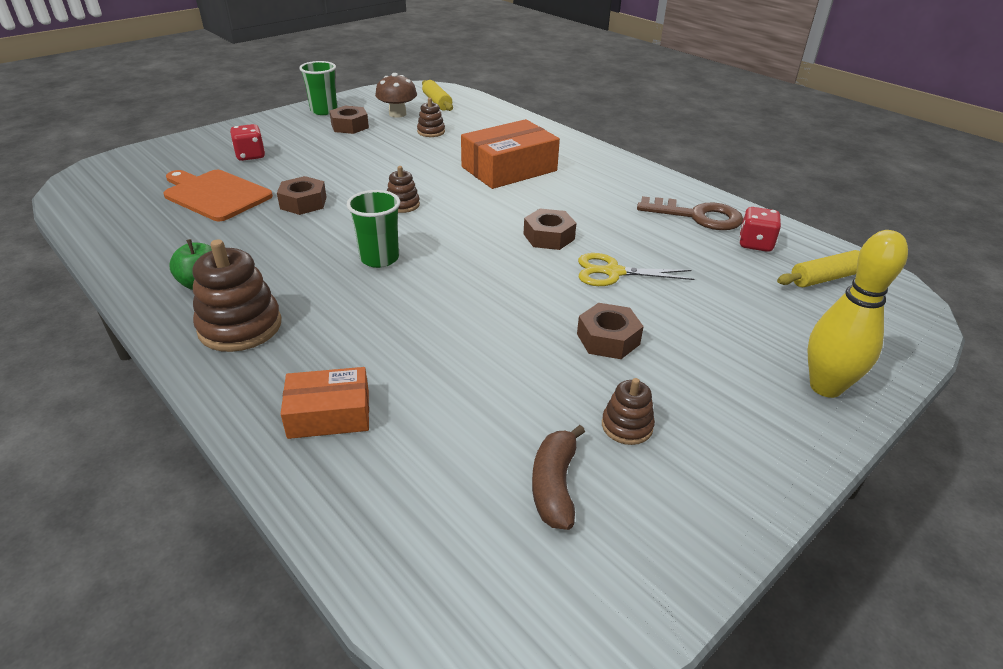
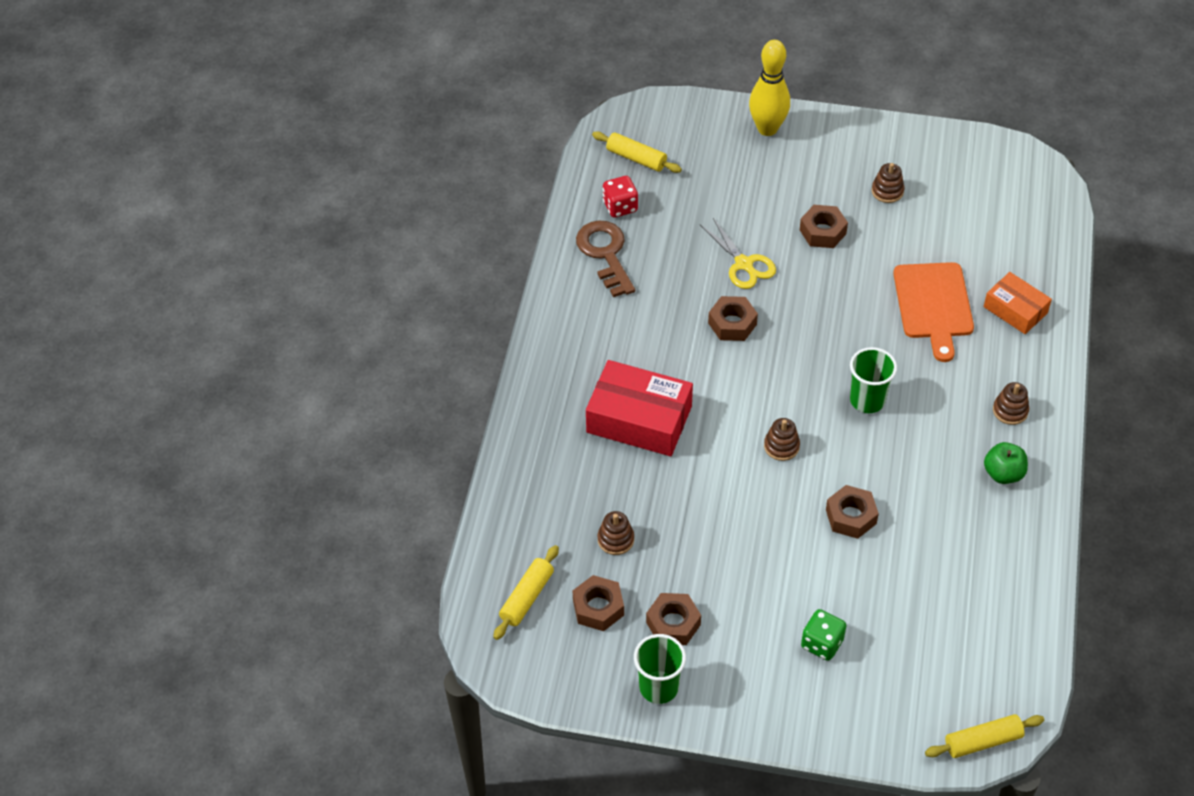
camera: 125 degrees left, 15 degrees up
(93, 171) = (983, 741): none -> yellow rolling pin
(215, 194) = (907, 593): orange cutting board -> orange cutting board (933, 305)
(240, 326) = (1010, 410): brown stacking toy -> brown stacking toy, size x0.55
(250, 156) = (822, 643): red dice -> green dice
(397, 114) = (598, 608): brown mushroom -> brown nut
(509, 169) = (639, 419): orange box -> red box
(554, 485) = (955, 198): brown banana -> none

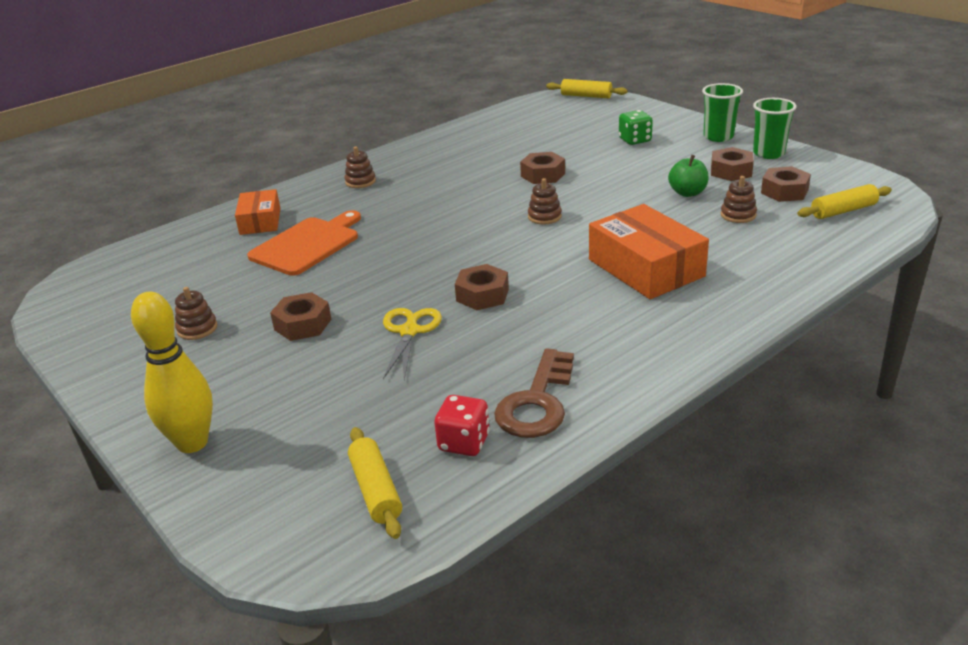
camera: 140 degrees left, 20 degrees down
(639, 419) = (646, 268): red box -> orange box
(867, 400) = (445, 216): green cup -> green cup (718, 137)
(1003, 473) = (415, 161): green apple -> green apple (687, 193)

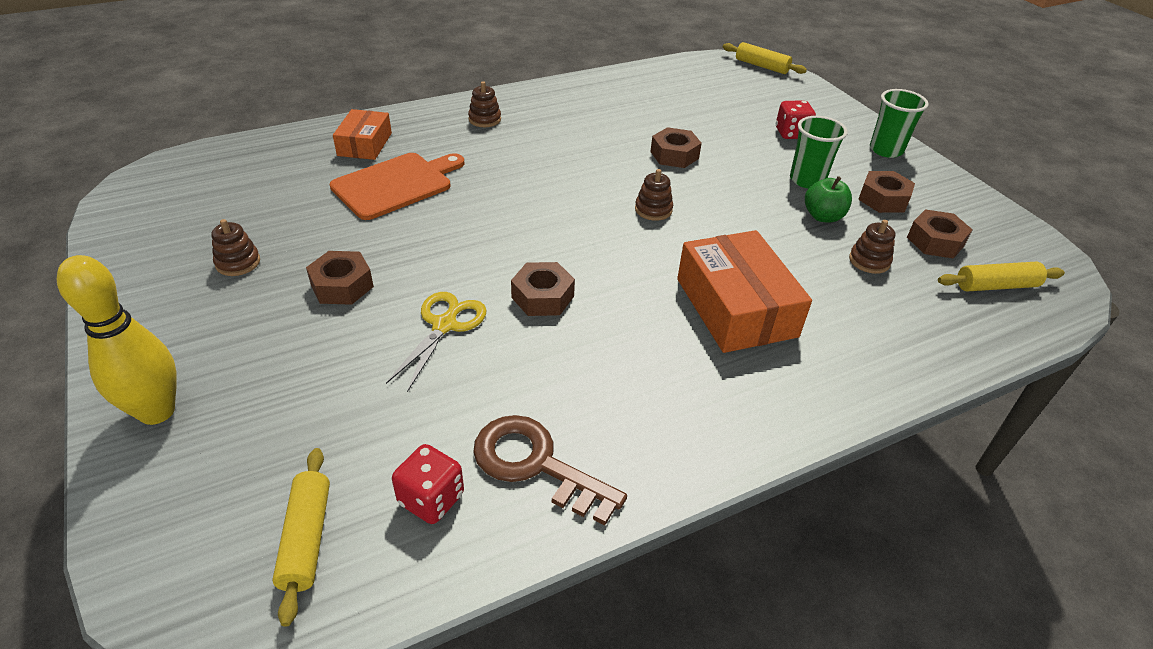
camera: 10 degrees right, 10 degrees up
(537, 402) = (536, 464): brown key -> brown key turned 90 degrees clockwise
(635, 140) = (791, 133): green dice -> red dice
(768, 153) = (935, 185): green cup -> green cup (807, 180)

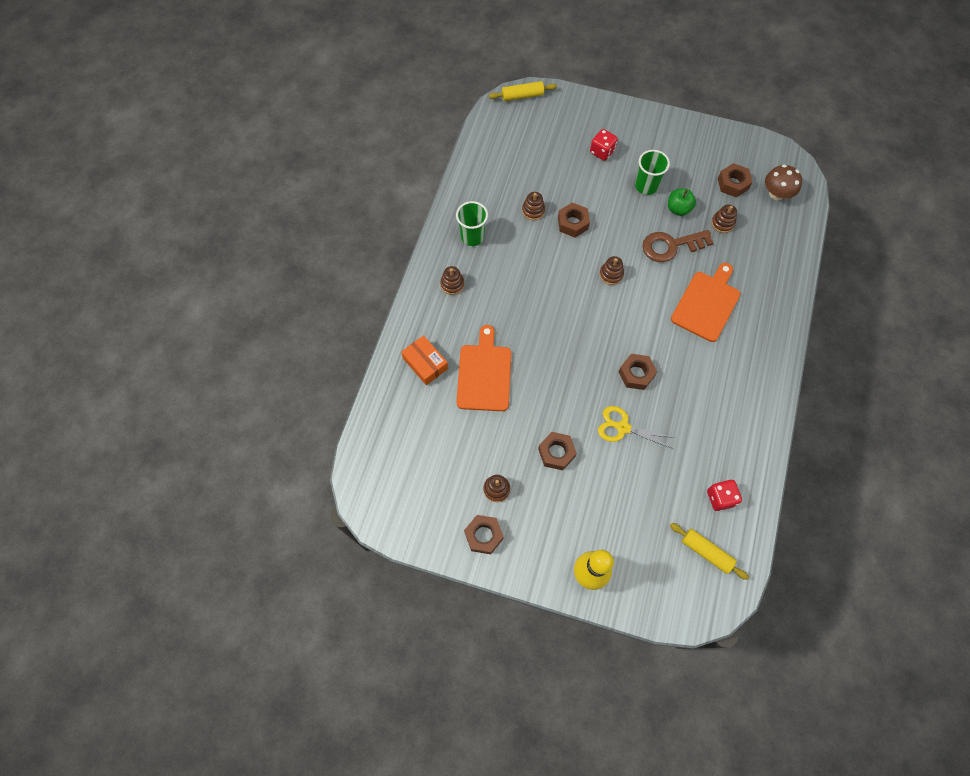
camera: 45 degrees left, 25 degrees up
(445, 325) = (622, 427): yellow scissors -> yellow scissors turned 45 degrees counterclockwise
(536, 464) = (732, 450): brown key -> brown key (671, 246)
(647, 126) = (533, 211): none -> brown stacking toy
(736, 307) = (706, 304): orange box -> orange cutting board
(883, 199) = (688, 170): brown nut -> brown nut (483, 535)
(886, 150) = (653, 126): green cup -> green cup (472, 237)
(996, 286) = (776, 194): yellow rolling pin -> brown mushroom

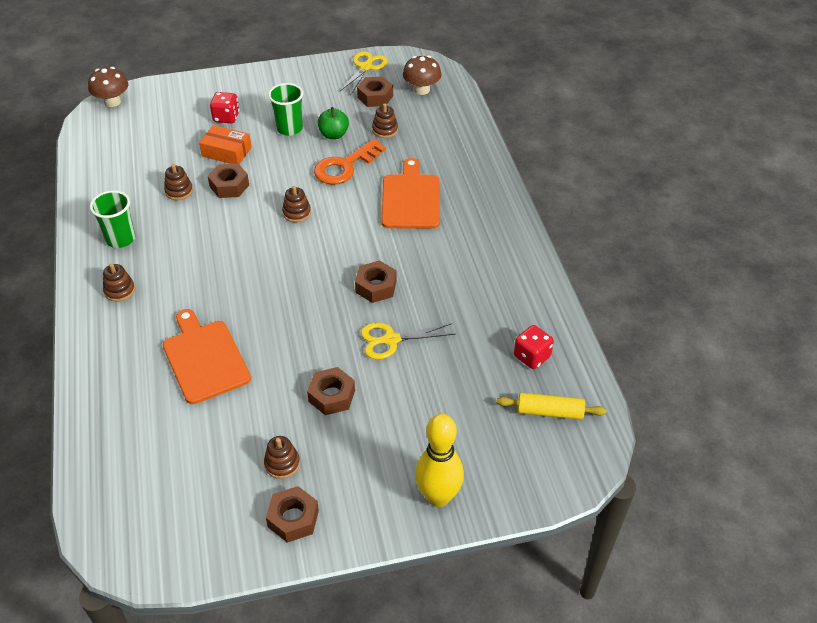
camera: 30 degrees left, 20 degrees down
(425, 363) = (126, 378): orange box -> orange box (226, 152)
(522, 96) = (112, 102): yellow rolling pin -> brown mushroom
(671, 246) = (345, 166): brown key -> orange key
(742, 147) = (366, 67): none -> yellow scissors

